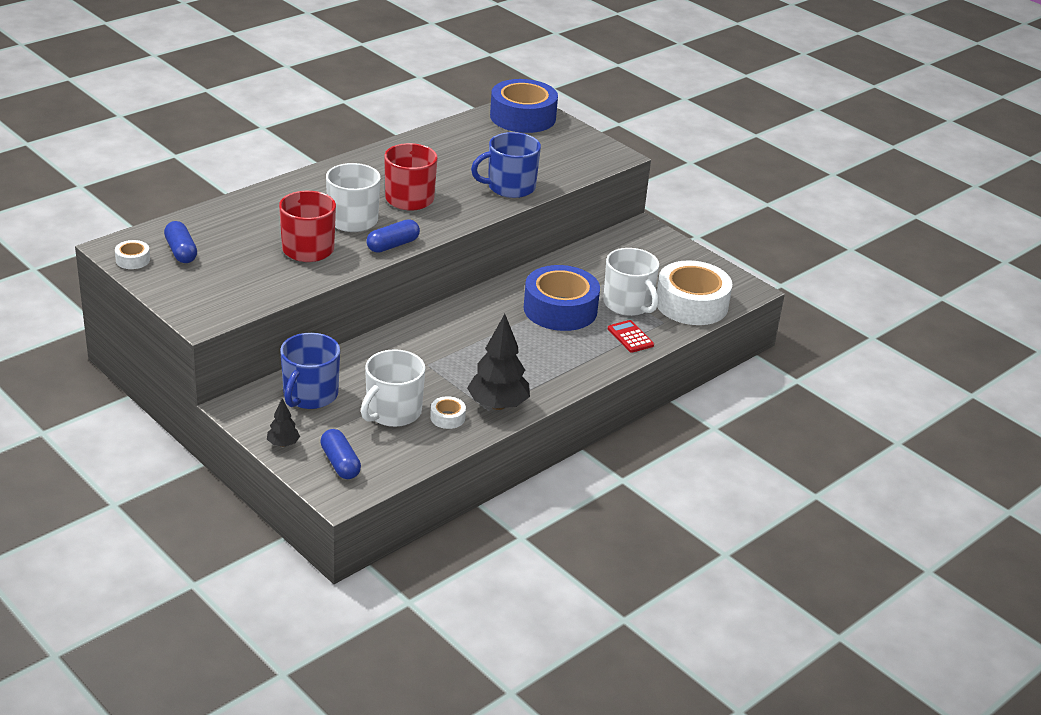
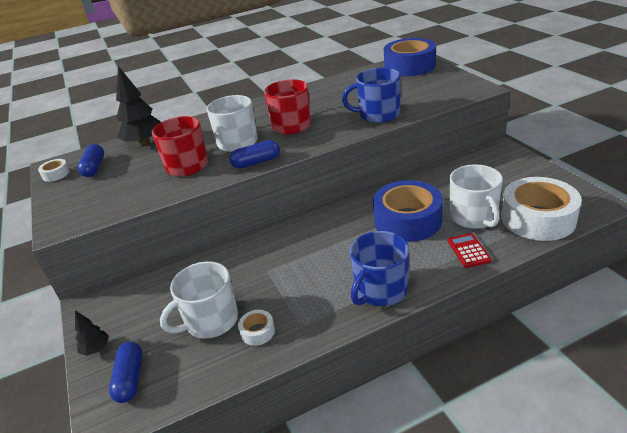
camera: 25 degrees right, 0 degrees up
(310, 395) = (151, 296): blue mug -> blue mug (380, 290)
(497, 405) = (312, 320): black tree -> black tree (144, 143)

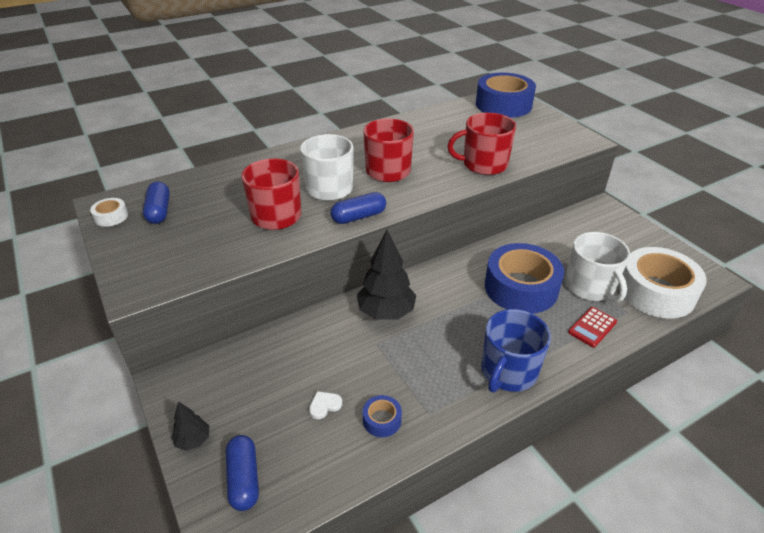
camera: 10 degrees left, 5 degrees up
(144, 143) = (215, 182): black tree -> black tree (386, 312)
(211, 321) = (324, 405): white mug -> white heart
(257, 331) = (382, 420): white tape -> blue tape
(378, 115) = (483, 164): blue mug -> red mug
(468, 251) = (592, 327): red calculator -> red calculator turned 120 degrees counterclockwise

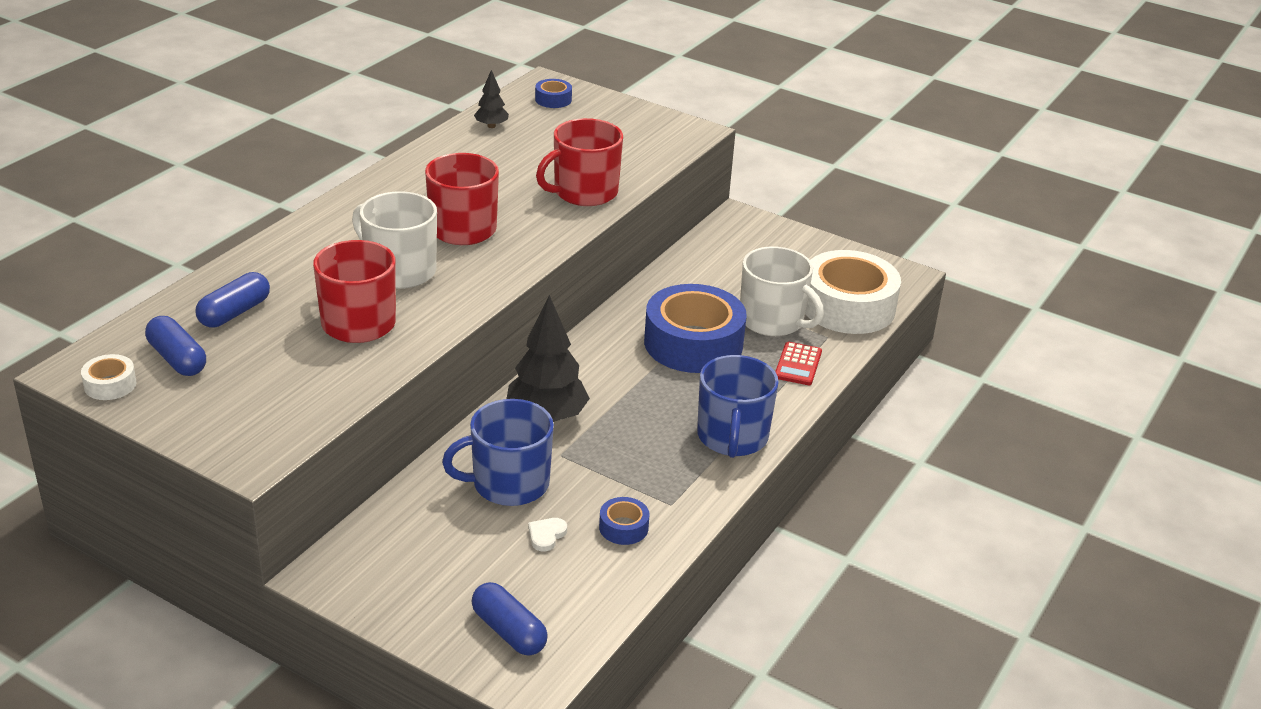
camera: 30 degrees left, 5 degrees down
(193, 440) = (415, 619): black tree -> black tree (491, 126)
(328, 354) = (509, 484): none -> blue mug
(359, 217) = (471, 297): blue capsule -> blue capsule (234, 313)
(503, 105) = (553, 99): blue tape -> blue tape, size x0.42

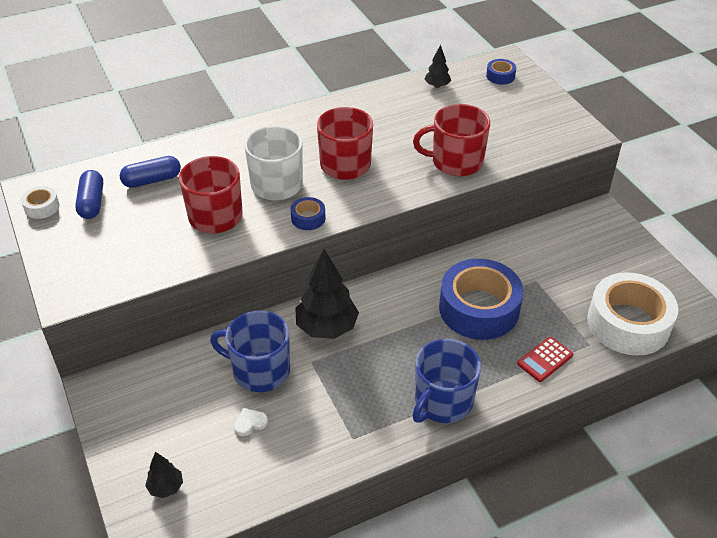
camera: 35 degrees right, 10 degrees up
(509, 631) = (166, 487): blue capsule -> black tree
(623, 527) = (305, 442): blue tape -> blue tape (308, 218)
(772, 320) = (556, 313): white mug -> none

